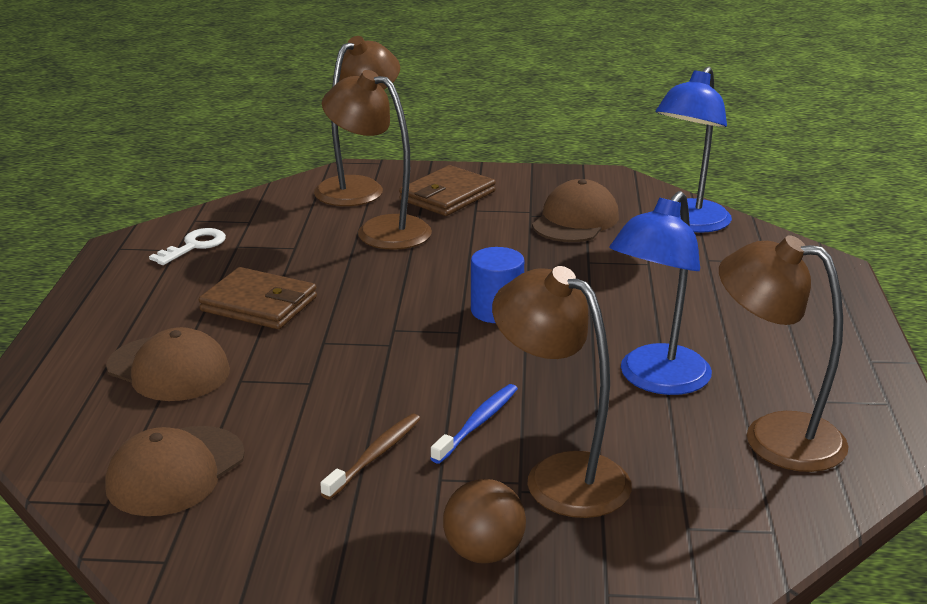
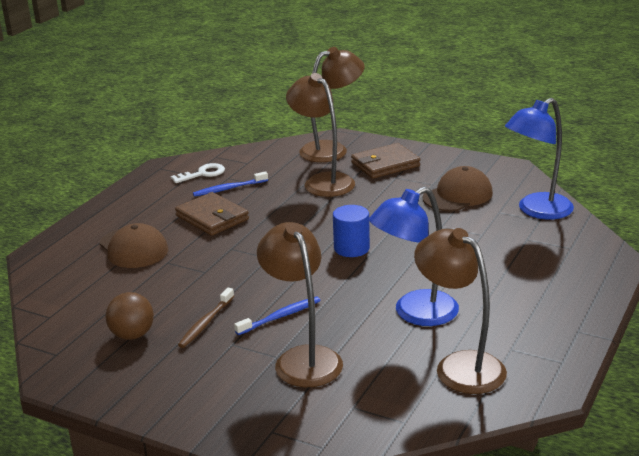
camera: 25 degrees right, 0 degrees up
(175, 471) = (95, 307): brown cap -> none
(252, 260) = (229, 188): none -> blue toothbrush
(374, 456) = (206, 323): brown toothbrush -> brown toothbrush turned 150 degrees clockwise
(484, 553) = (222, 391): brown ball -> brown ball (132, 335)

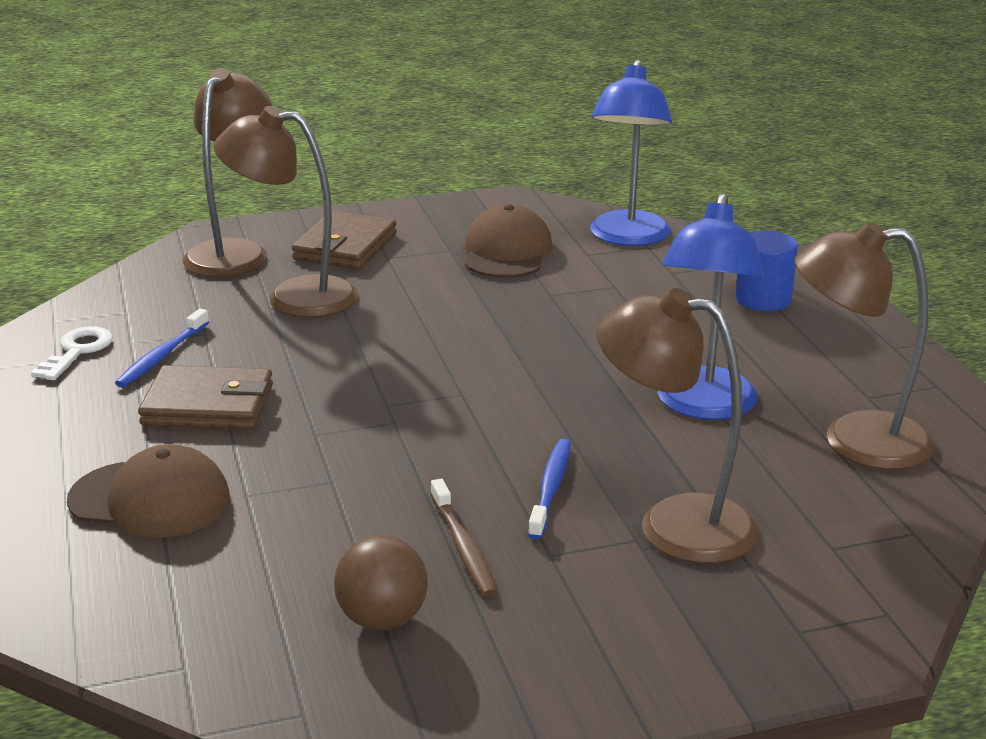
camera: 45 degrees left, 0 degrees up
(351, 248) = (488, 364): blue cylinder -> blue cylinder (763, 299)

